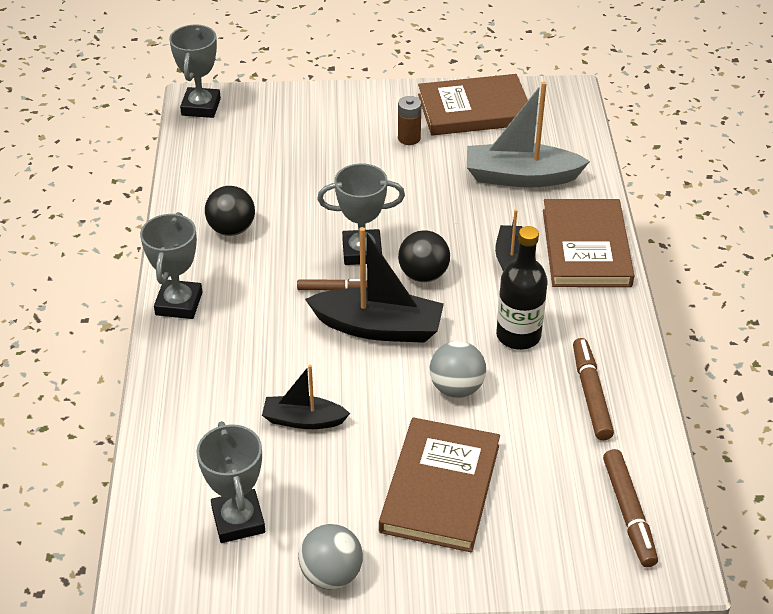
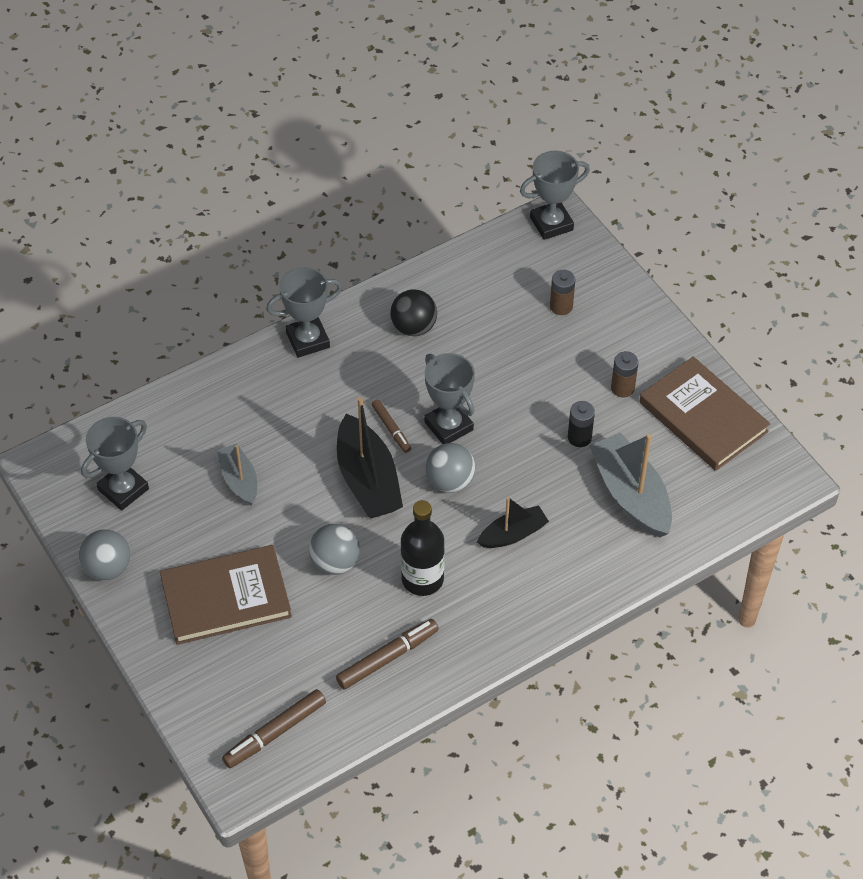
camera: 60 degrees right, 10 degrees up
(293, 136) = (561, 306): none -> brown battery
(303, 420) = (239, 480): black boat -> grey boat
(423, 275) = (450, 481): black ball -> grey ball
(439, 181) = (579, 437): none -> black battery
(586, 247) = (568, 583): brown book -> none

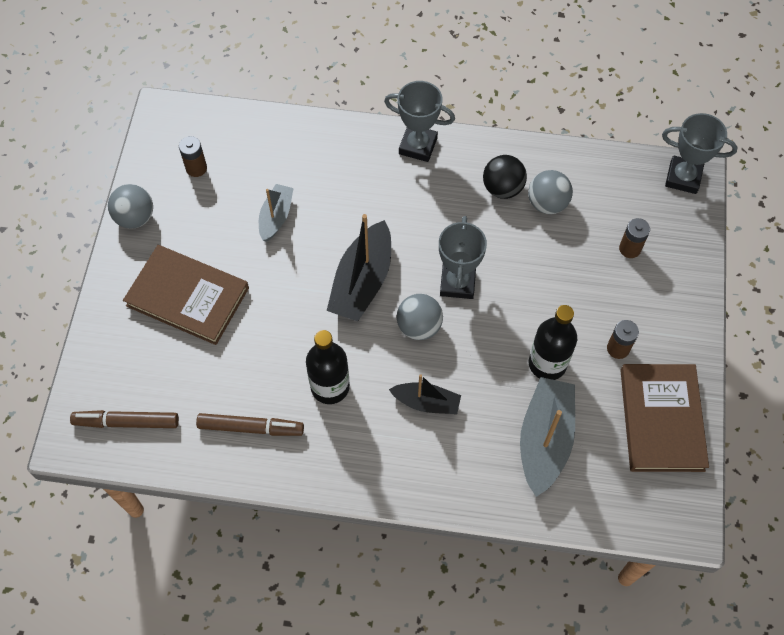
camera: 40 degrees right, 10 degrees up
(123, 489) = (196, 168): grey trophy -> brown battery
(335, 562) = (282, 327): grey ball -> grey ball (547, 203)
(391, 429) = (414, 255): brown marker -> none
(579, 437) = (547, 363): black battery -> black bottle

